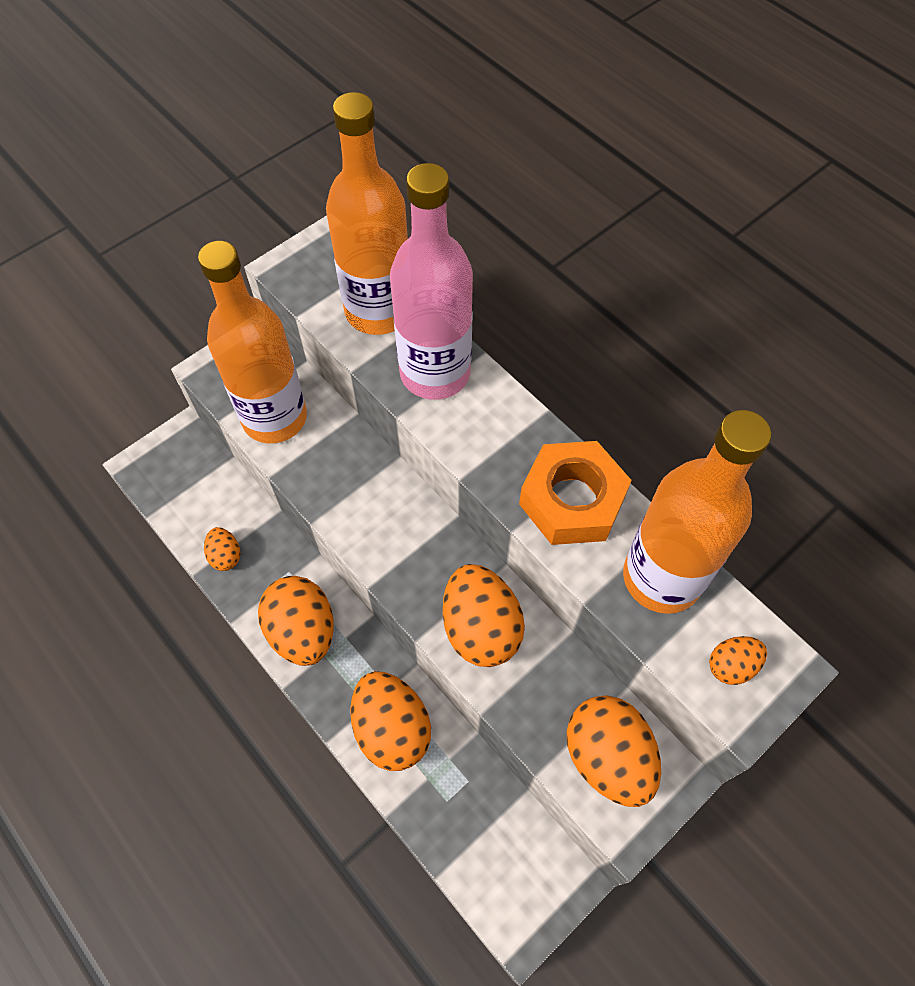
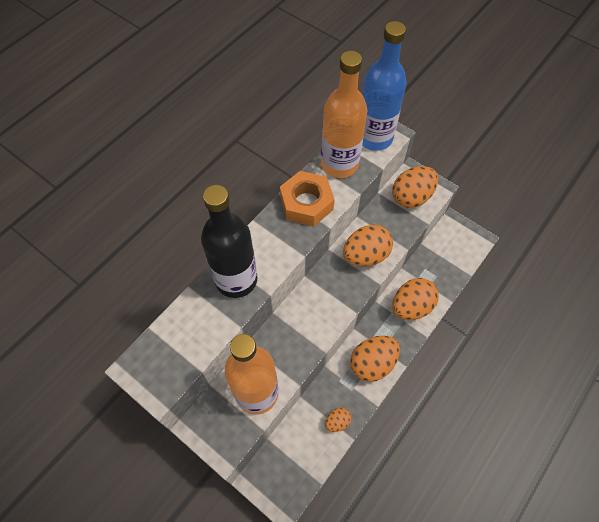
camera: 100 degrees left, 0 degrees up
(378, 311) = (192, 320): orange bottle -> none
(435, 373) = (236, 279): pink bottle -> black bottle
(731, 665) = (374, 138): orange egg -> blue bottle

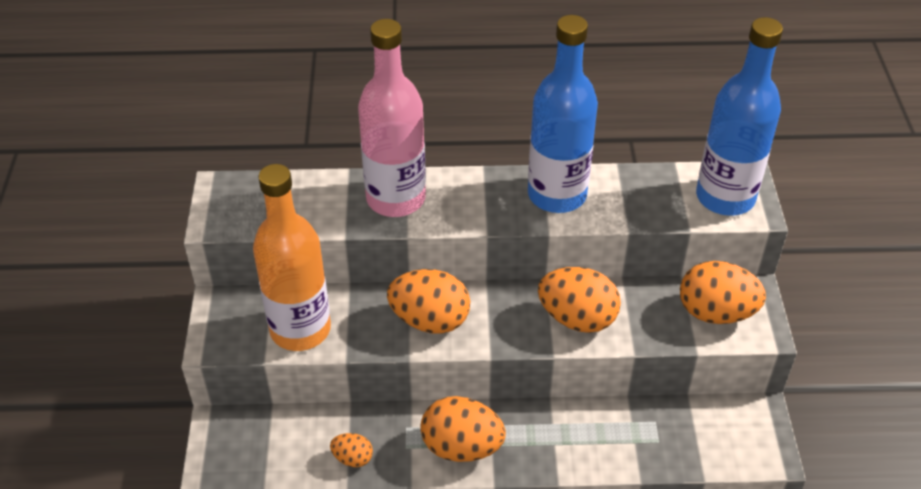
camera: 50 degrees right, 15 degrees down
(236, 279) = (396, 199): black bottle -> pink bottle
(306, 203) = (557, 195): orange nut -> blue bottle
(339, 164) = (645, 190): orange bottle -> none
(411, 307) = (583, 440): orange egg -> orange egg (430, 320)

